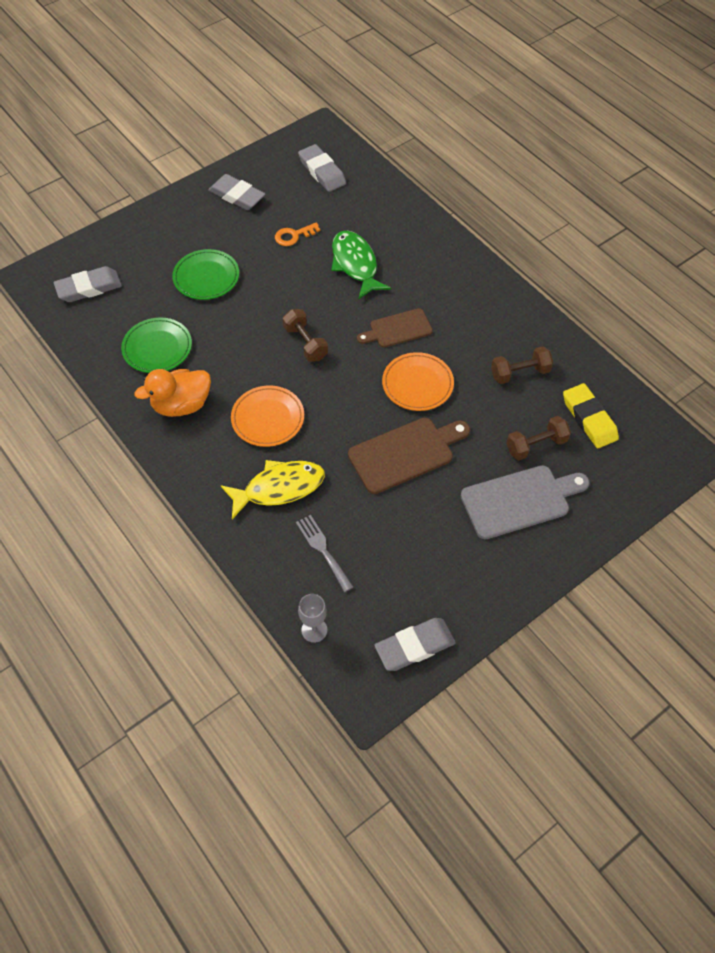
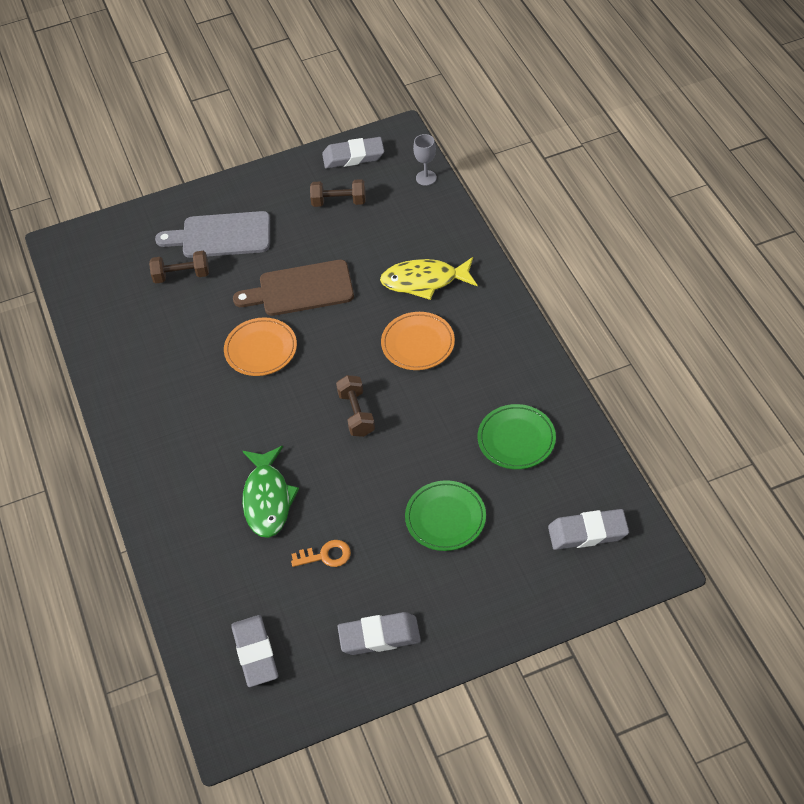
camera: 160 degrees left, 5 degrees down
(181, 405) = (500, 372): orange duck -> none
(237, 196) = (379, 636): grey eraser -> grey eraser turned 60 degrees counterclockwise
(323, 550) = (401, 228): grey fork -> none
(397, 329) = (255, 410): brown cutting board -> none
(520, 373) = (157, 341): brown dumbbell -> brown dumbbell (339, 202)
(589, 419) = (120, 289): yellow eraser -> none

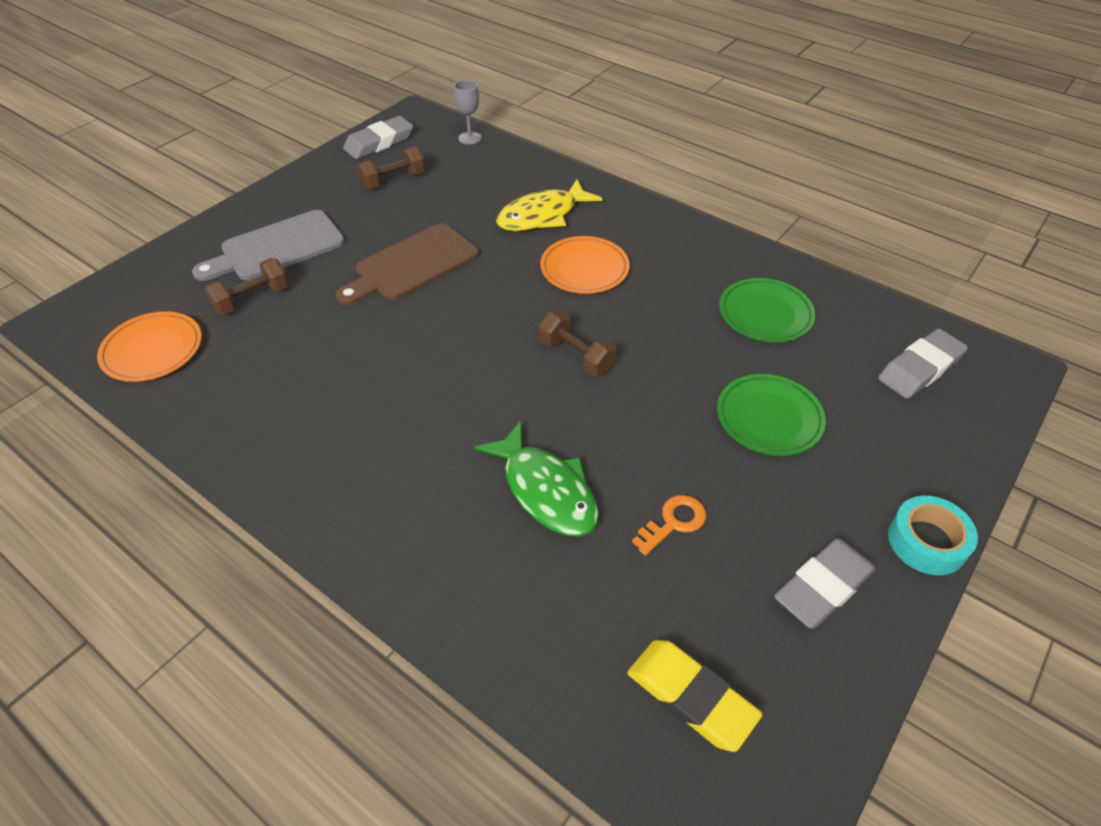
camera: 35 degrees left, 5 degrees down
(255, 653) = (691, 697): grey eraser -> yellow eraser
(261, 349) = (409, 336): orange plate -> orange plate (153, 350)
(468, 644) = (927, 541): none -> turquoise tape

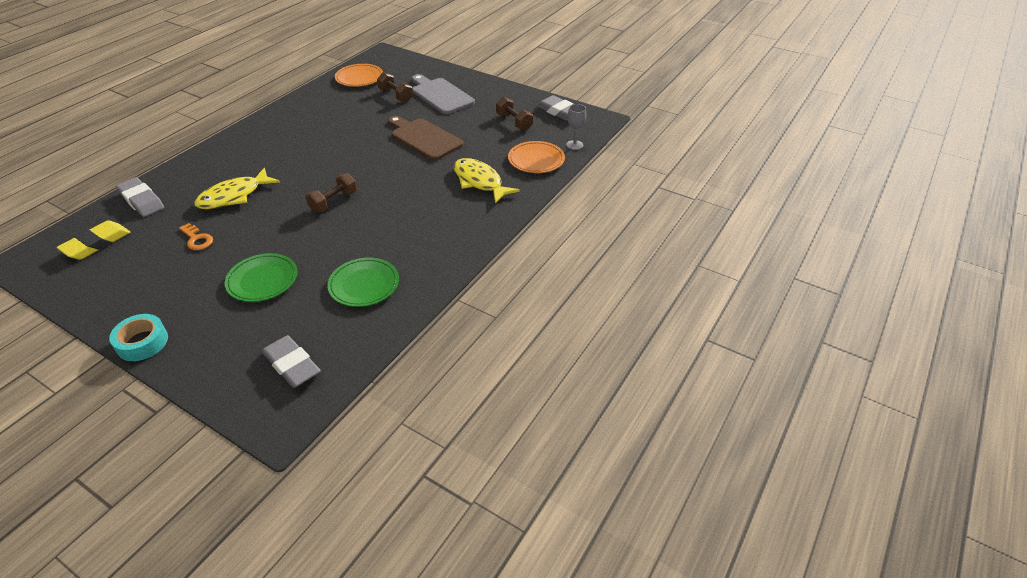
camera: 85 degrees right, 5 degrees down
(546, 490) = (234, 196): green fish -> yellow fish
(584, 269) = (419, 202): orange plate -> orange plate (536, 160)
(823, 587) = (132, 293): grey eraser -> grey eraser (141, 200)

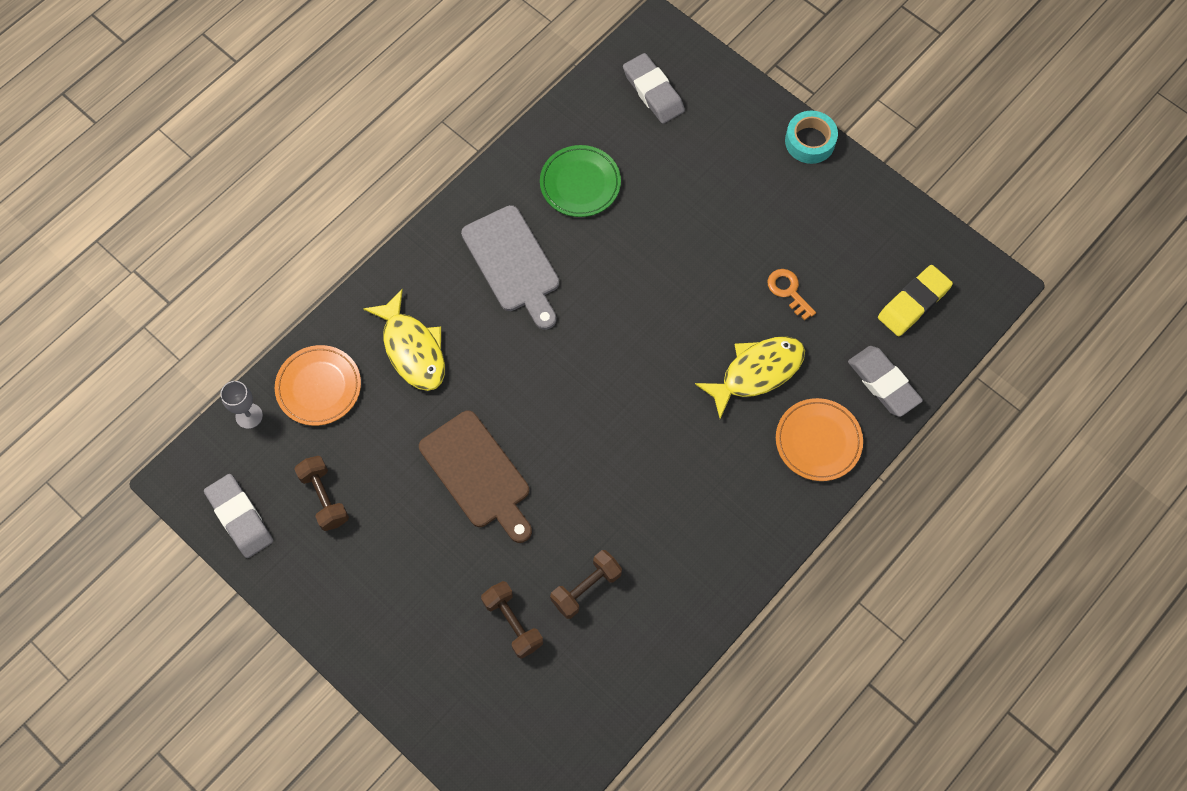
camera: 170 degrees left, 25 degrees up
(262, 280) = (696, 208): green plate -> none
(334, 202) = (618, 338): brown dumbbell -> brown dumbbell (586, 588)
(359, 78) = (577, 705): orange plate -> orange plate (818, 441)
(441, 95) = (432, 610): grey cutting board -> grey cutting board (513, 264)

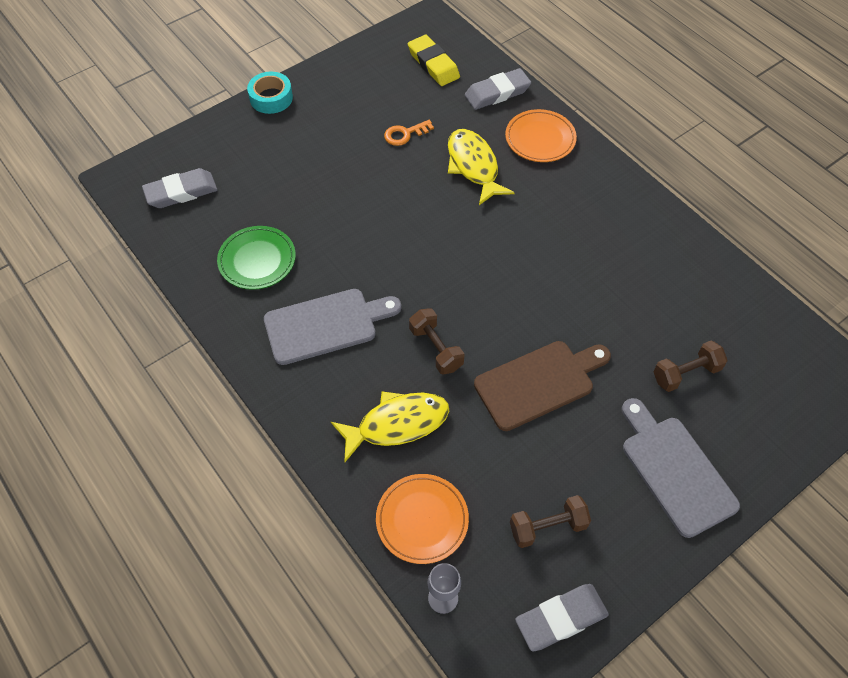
camera: 80 degrees left, 10 degrees down
(398, 614) = (675, 470): none -> grey cutting board
(586, 588) = (655, 312): brown dumbbell -> brown dumbbell (436, 348)

